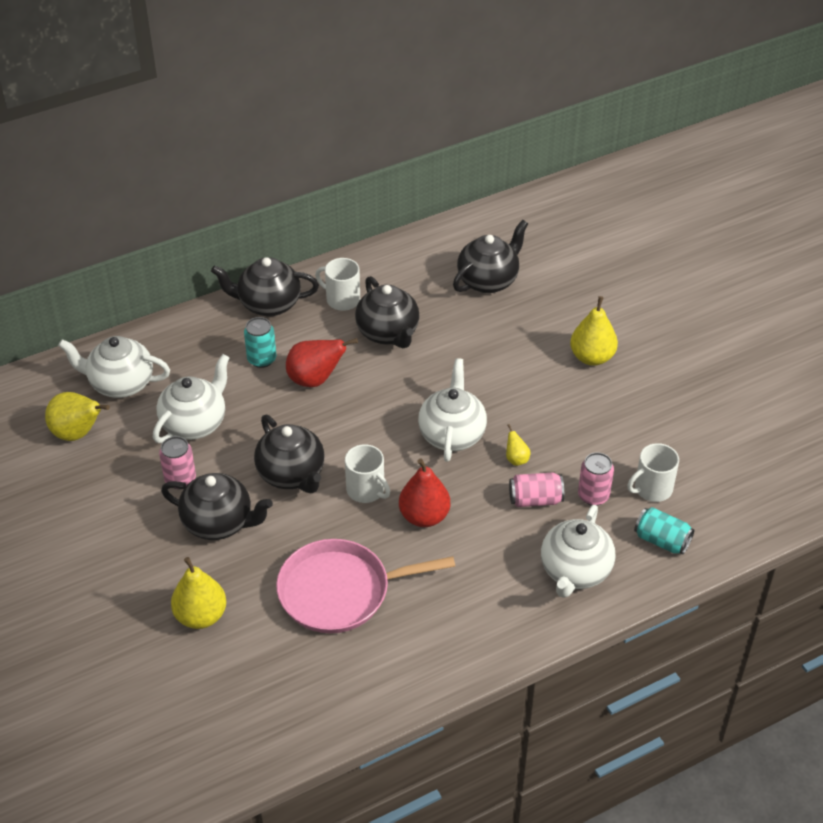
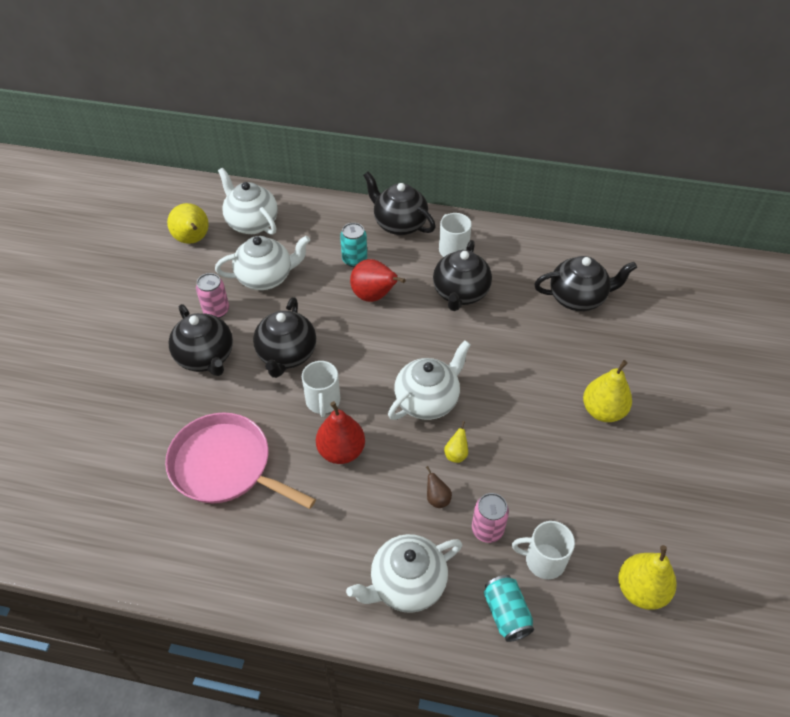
camera: 40 degrees right, 5 degrees up
(201, 616) = (125, 416): yellow pear -> yellow pear (641, 590)
(535, 499) = (437, 498): pink can -> brown pear

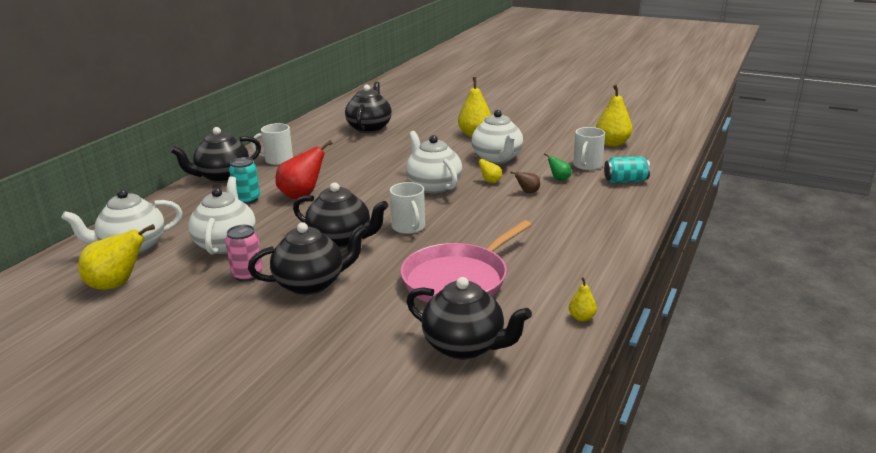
camera: 75 degrees left, 25 degrees down
(165, 582) = (581, 317): none -> yellow pear
(323, 401) = (409, 227): white mug -> white mug turned 60 degrees clockwise
(341, 451) = (467, 223): red pear -> none
(406, 584) = (599, 210): white teapot -> white teapot (497, 158)
(460, 293) = (330, 163): black teapot -> black teapot (465, 346)
(487, 529) = (559, 179): pink can -> green pear

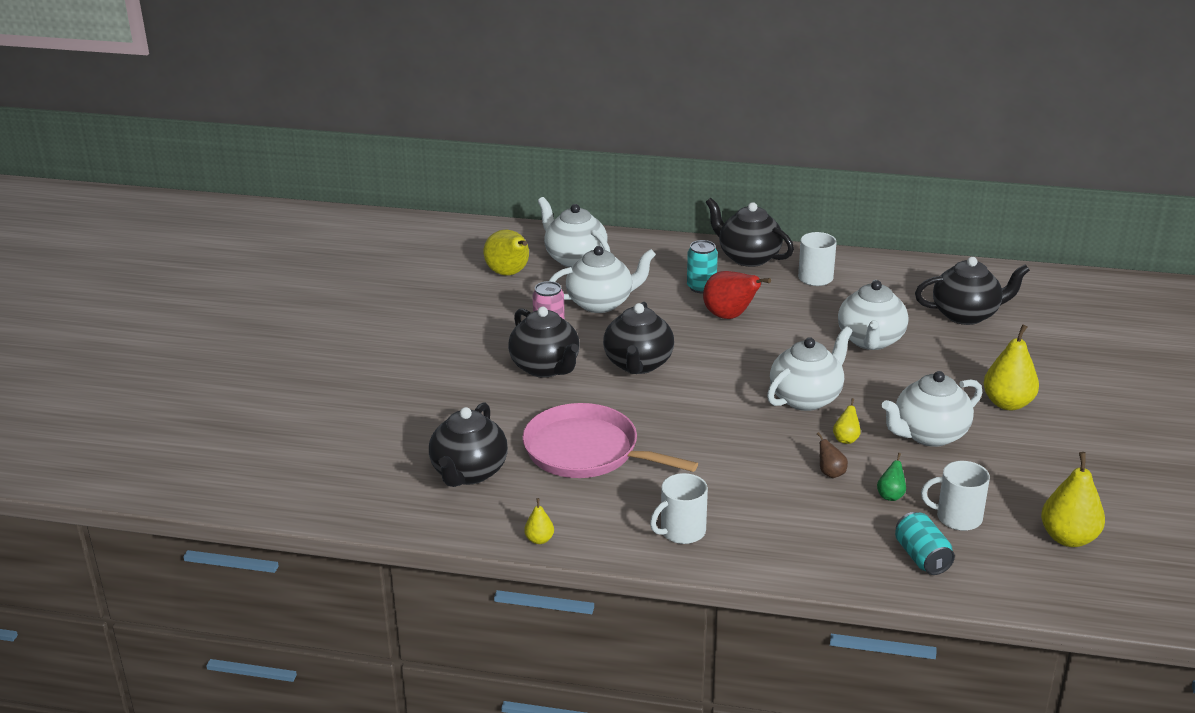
camera: 75 degrees right, 5 degrees up
(377, 157) = (870, 341): none -> white teapot
(409, 227) = (687, 400): white mug -> white mug (681, 531)

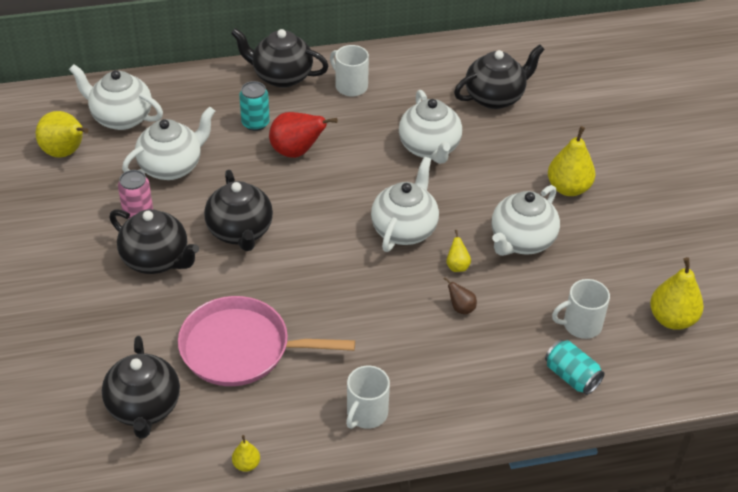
camera: 25 degrees left, 15 degrees up
(891, 495) = (519, 317): green pear -> none

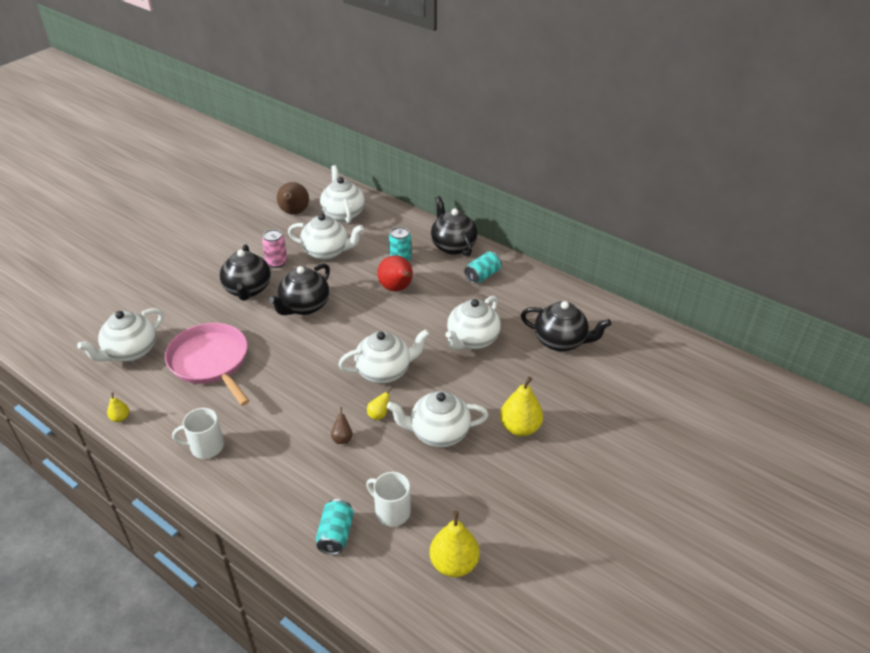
camera: 50 degrees right, 5 degrees down
(66, 152) = (294, 213): yellow pear -> brown pear
(144, 408) = (130, 352): black teapot -> white teapot
(350, 86) = (482, 276): white mug -> turquoise can

